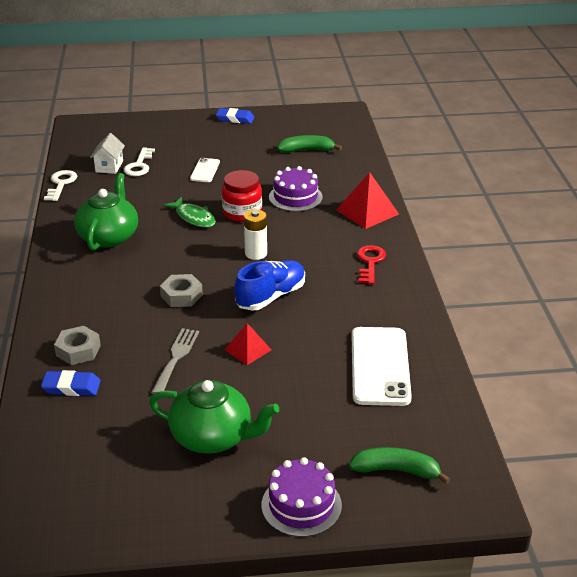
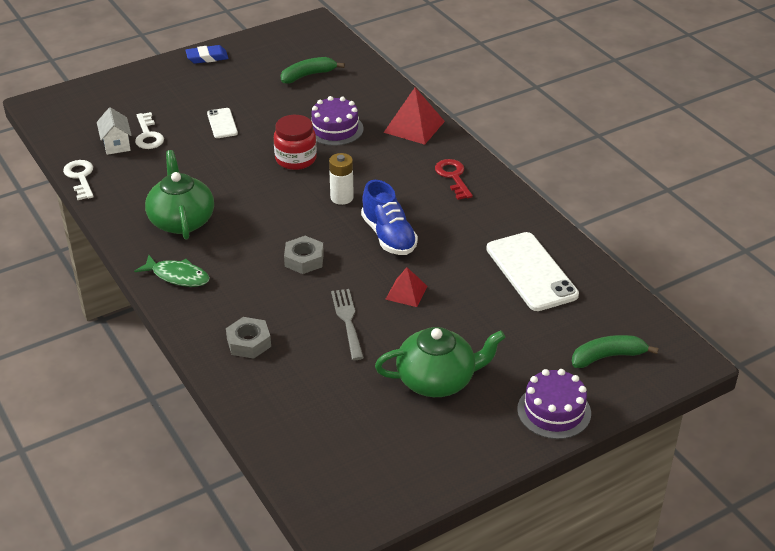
camera: 25 degrees left, 5 degrees up
(71, 387) = (272, 378): blue eraser -> none
(193, 217) = (251, 177): green fish -> green fish (177, 276)
(271, 297) = (388, 236): blue shoe -> blue shoe turned 135 degrees clockwise

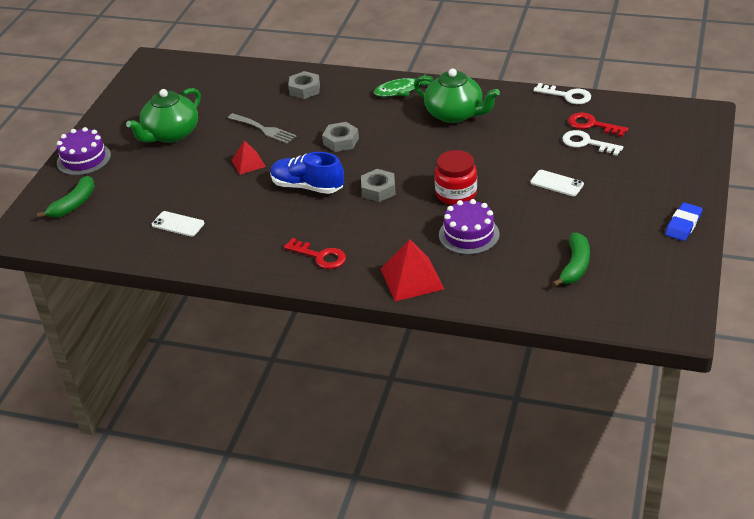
camera: 140 degrees right, 0 degrees up
(116, 144) = (592, 125): white house -> red key
(342, 198) = (378, 190): white battery -> grey nut
(531, 272) = (178, 224): white phone -> white phone, size x0.51

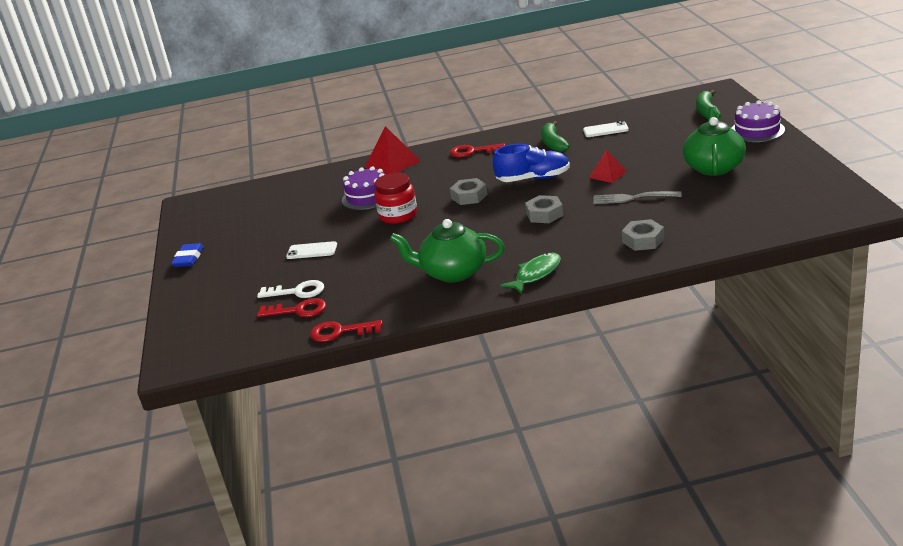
camera: 155 degrees right, 10 degrees down
(567, 95) = (340, 332): white key -> red key
(575, 266) = (272, 207): green banana -> green banana (553, 143)

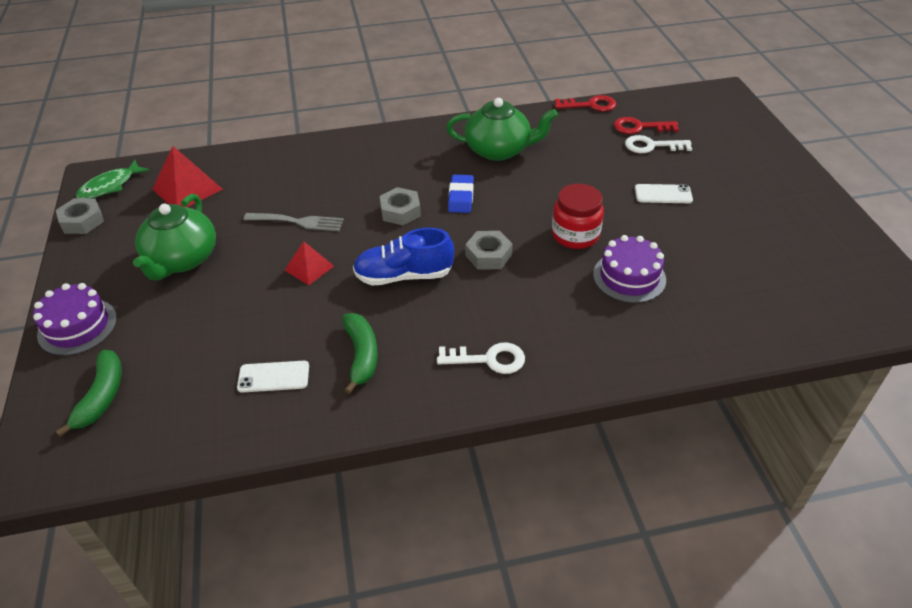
camera: 175 degrees right, 15 degrees up
(188, 258) = (815, 202): blue eraser -> blue eraser (461, 197)
(392, 164) = (616, 351): red pyramid -> red pyramid (187, 189)
(473, 151) = (488, 359): red key -> white key
(536, 274) = (421, 140): green fish -> green fish (110, 186)
(643, 240) = (312, 164): grey nut -> grey nut (82, 221)

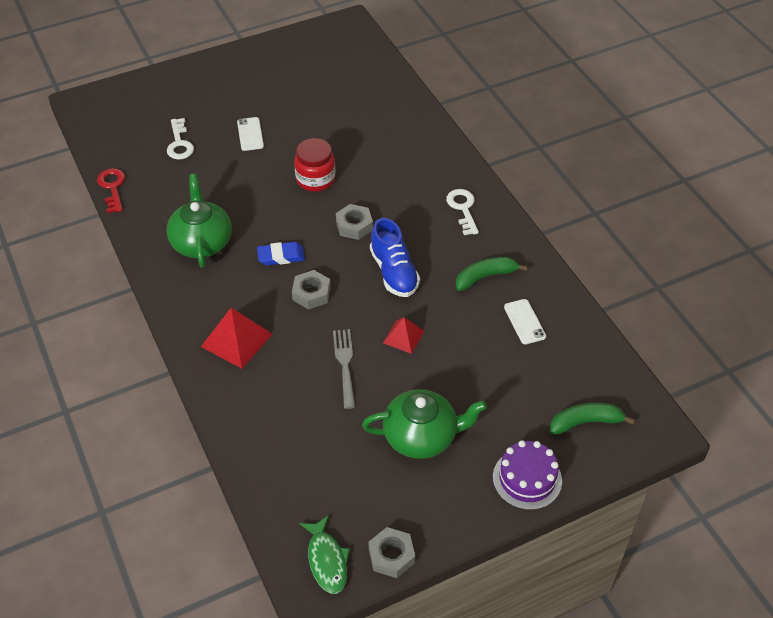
camera: 105 degrees left, 5 degrees up
(110, 186) = (327, 560): green fish -> green fish turned 45 degrees clockwise
(187, 189) = (315, 479): red pyramid -> red pyramid (236, 340)
(629, 277) = (356, 147): purple cake -> none
(640, 127) = (149, 152): red key -> none

